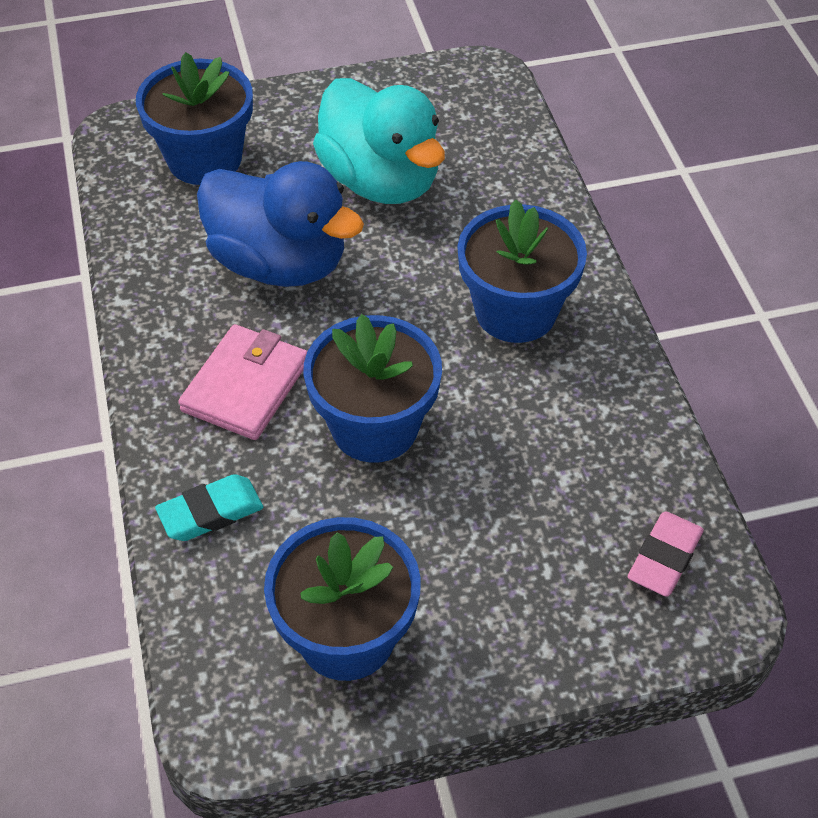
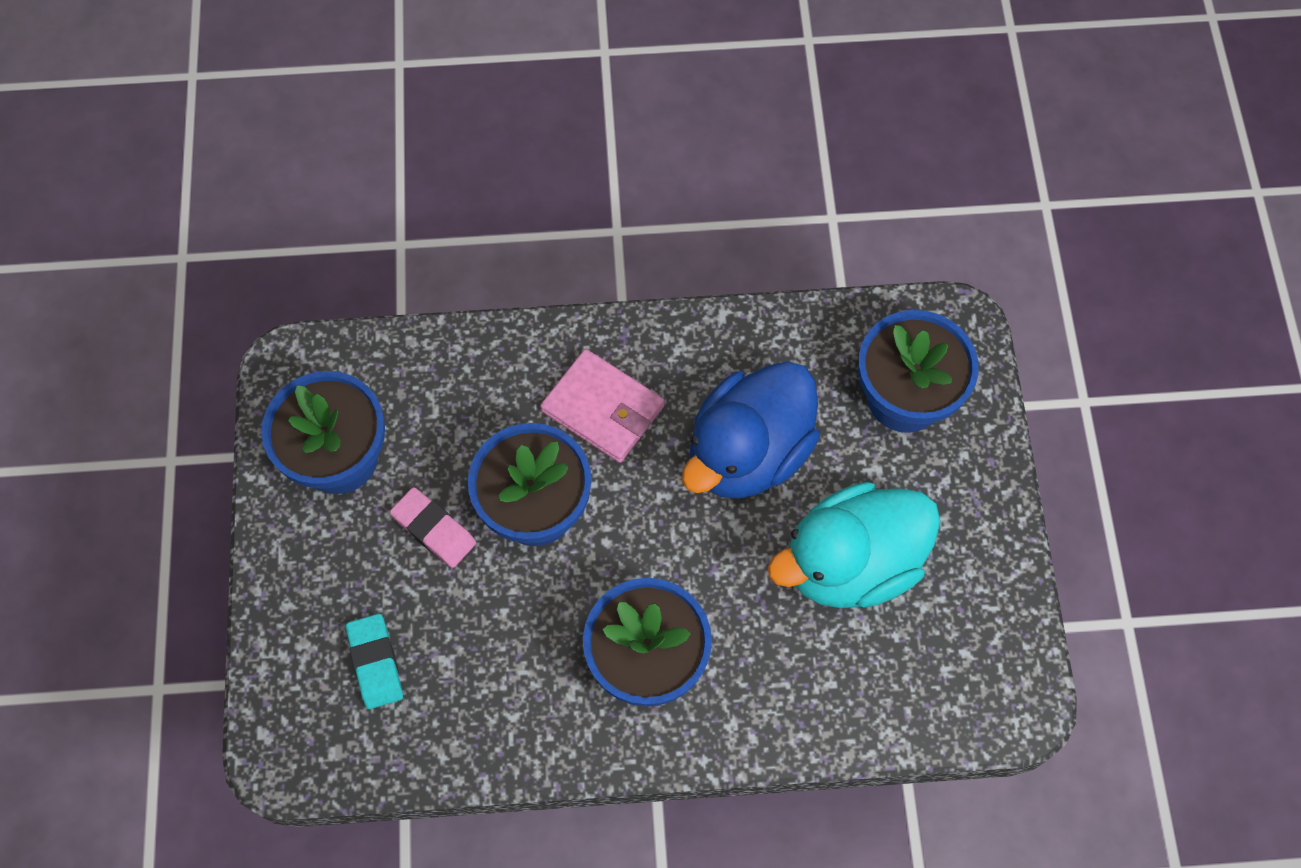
camera: 100 degrees right, 15 degrees up
(210, 512) = (477, 370): turquoise eraser -> turquoise eraser (375, 663)
(664, 558) = (343, 725): pink eraser -> pink eraser (434, 530)

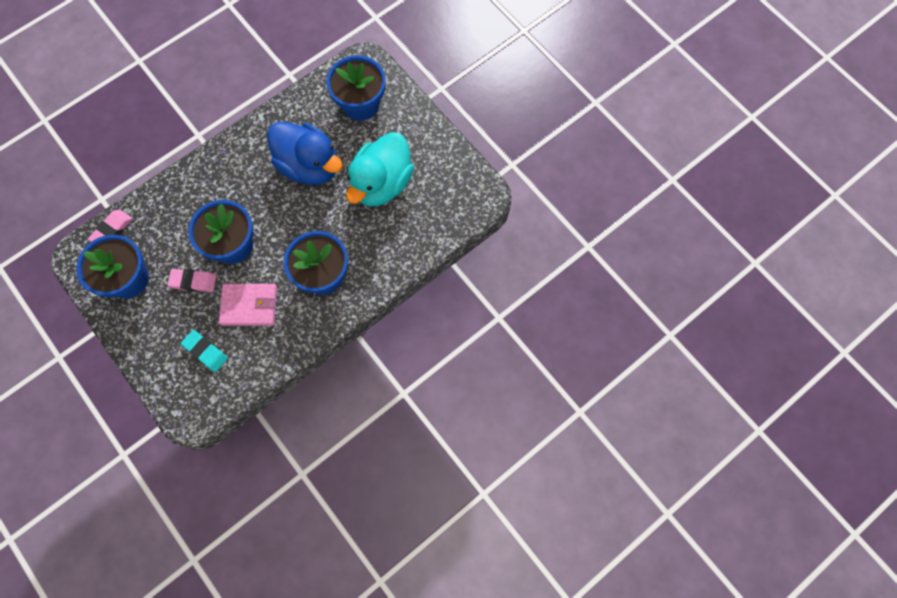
camera: 35 degrees left, 5 degrees up
(368, 359) = (112, 230): none -> pink eraser
(603, 408) = (234, 186): pink wallet -> pink wallet (249, 305)
(748, 452) = (309, 166): blue duck -> blue duck turned 60 degrees counterclockwise

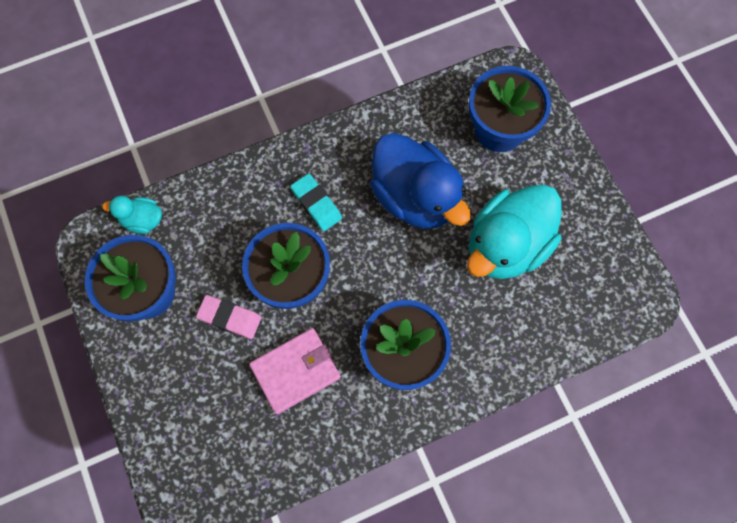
camera: 15 degrees right, 0 degrees up
(112, 230) = (142, 220): pink eraser -> turquoise duck
(205, 351) = (224, 421): turquoise eraser -> turquoise eraser (316, 204)
(249, 305) = (295, 371): pink wallet -> pink wallet turned 45 degrees counterclockwise

